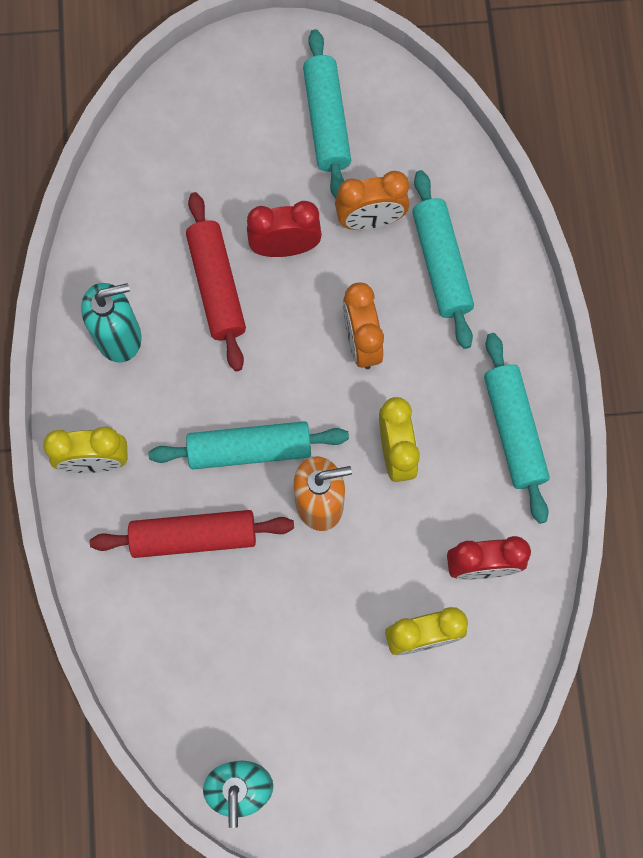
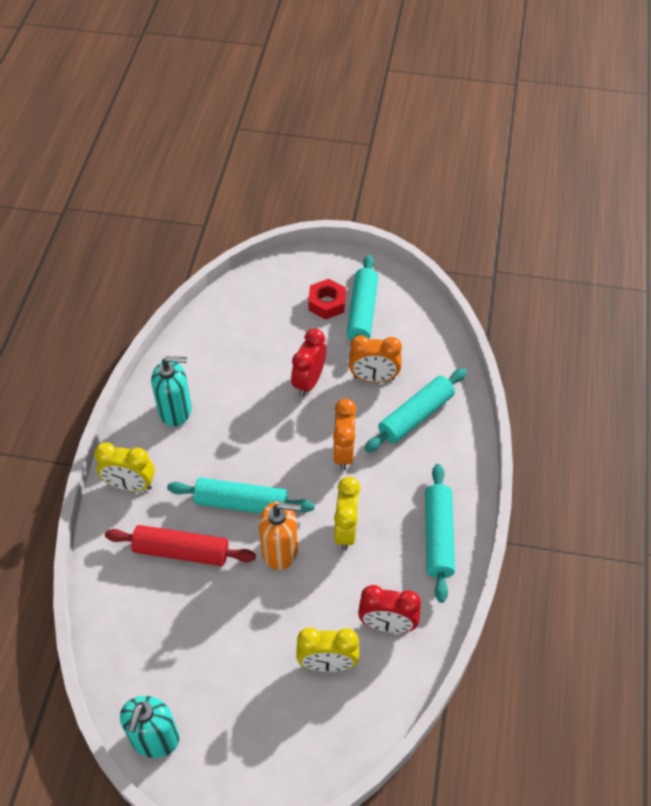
camera: 15 degrees right, 20 degrees down
(217, 286) = (254, 395): red rolling pin -> none
(274, 119) = (327, 303): none -> red nut
(285, 247) = (309, 381): red clock -> red clock turned 75 degrees counterclockwise
(440, 264) = (415, 416): turquoise rolling pin -> turquoise rolling pin turned 45 degrees clockwise

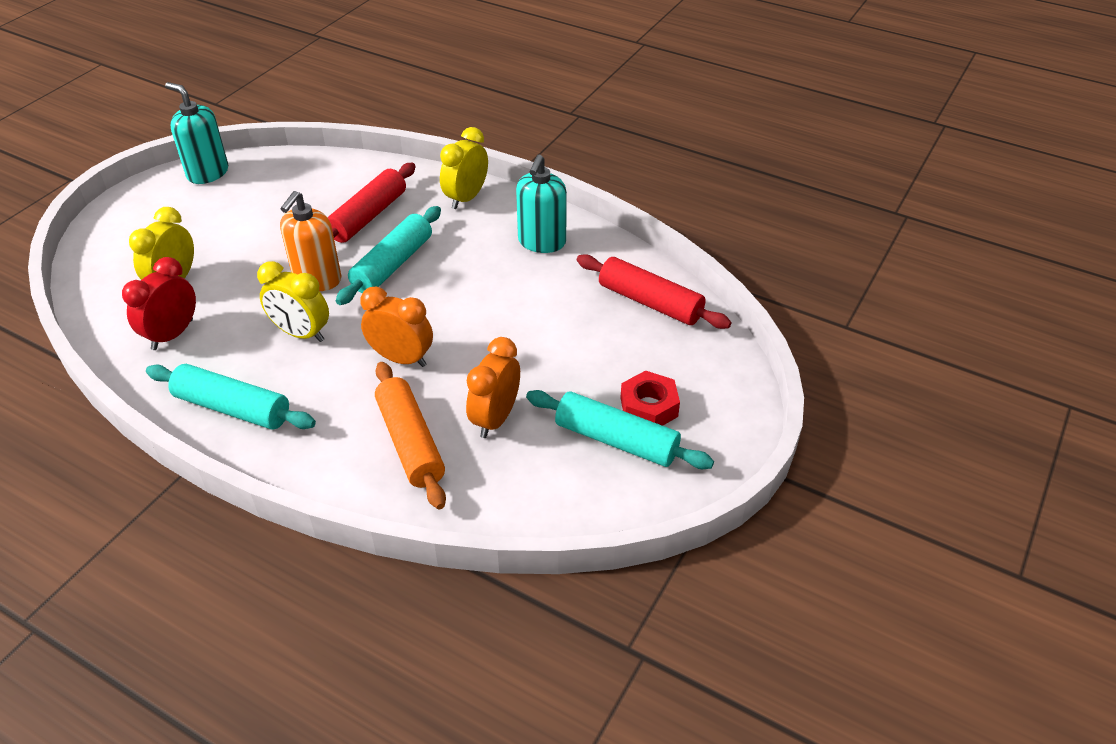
camera: 110 degrees right, 10 degrees down
(224, 326) = (650, 302): none -> red rolling pin
(309, 381) = (524, 355): red clock -> none
(415, 416) = (411, 442): turquoise rolling pin -> orange rolling pin

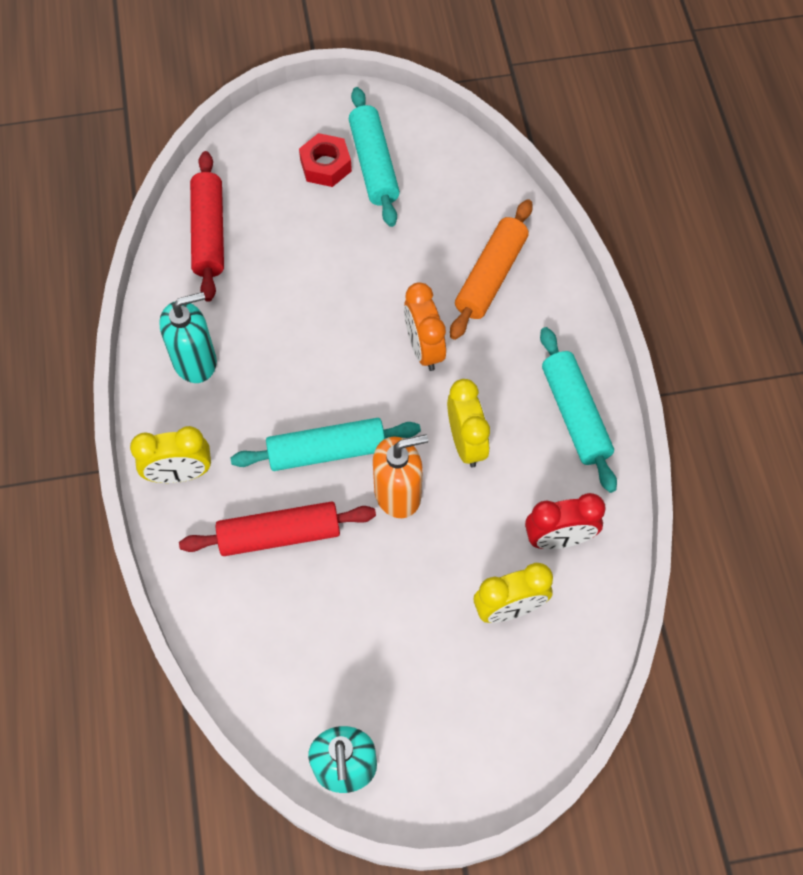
camera: 130 degrees left, 20 degrees up
(495, 419) = (422, 244): orange clock -> none

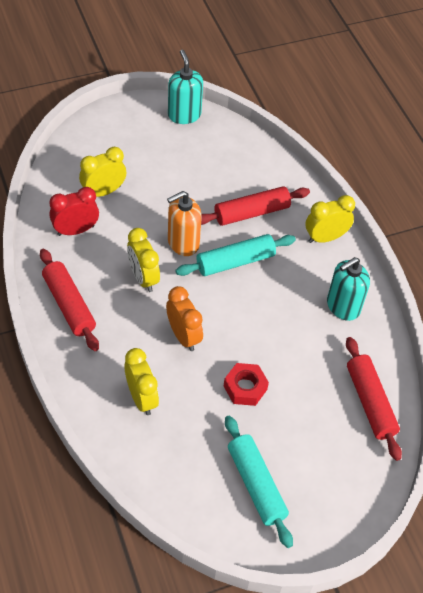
camera: 165 degrees right, 10 degrees down
(326, 165) = (296, 477): red nut -> red nut (245, 388)
(490, 276) = (141, 398): orange rolling pin -> yellow clock
(575, 414) = (69, 305): turquoise rolling pin -> red rolling pin

